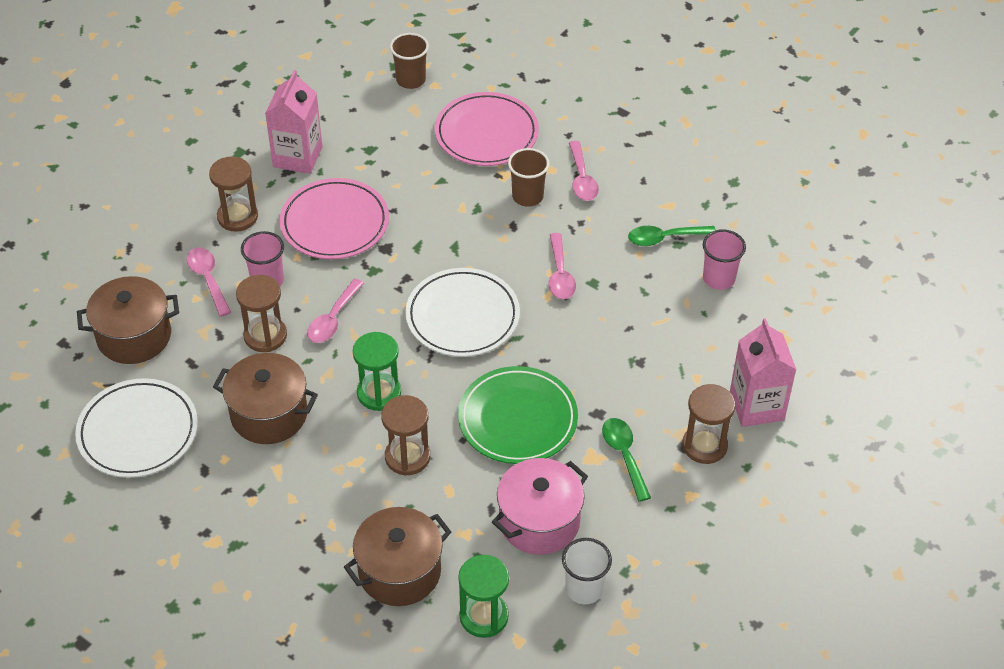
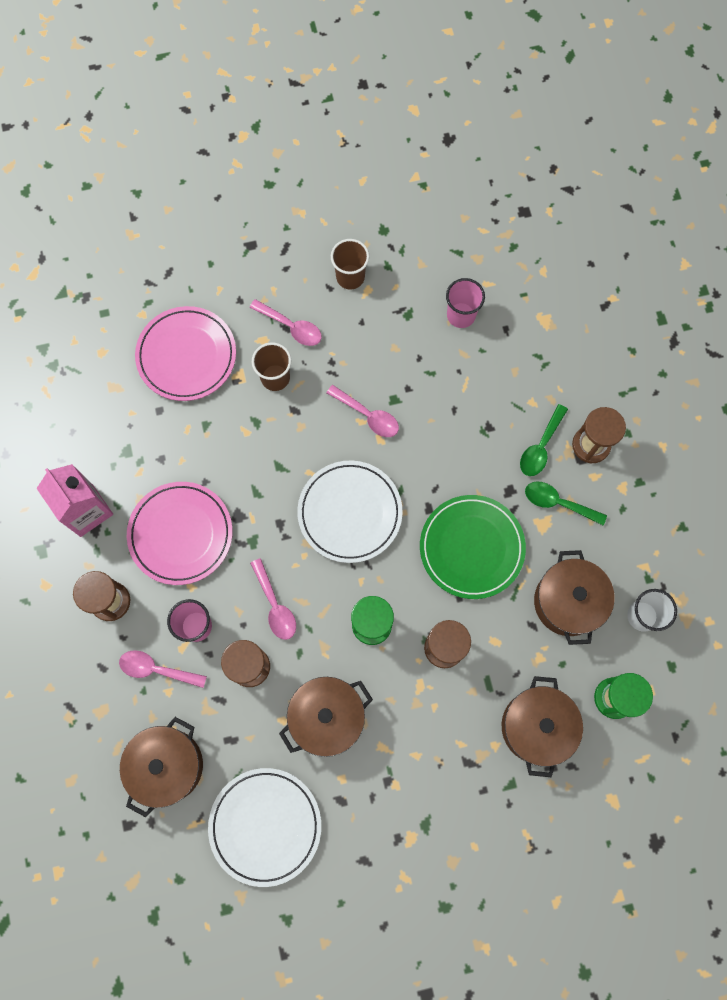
camera: 50 degrees left, 25 degrees up
(411, 80) = (80, 365): brown cup -> brown cup (350, 277)
(539, 522) = (567, 602): pink pot -> brown pot
(664, 238) = (395, 319): green spoon -> green spoon (540, 447)
(756, 406) = (586, 385): pink carton -> none

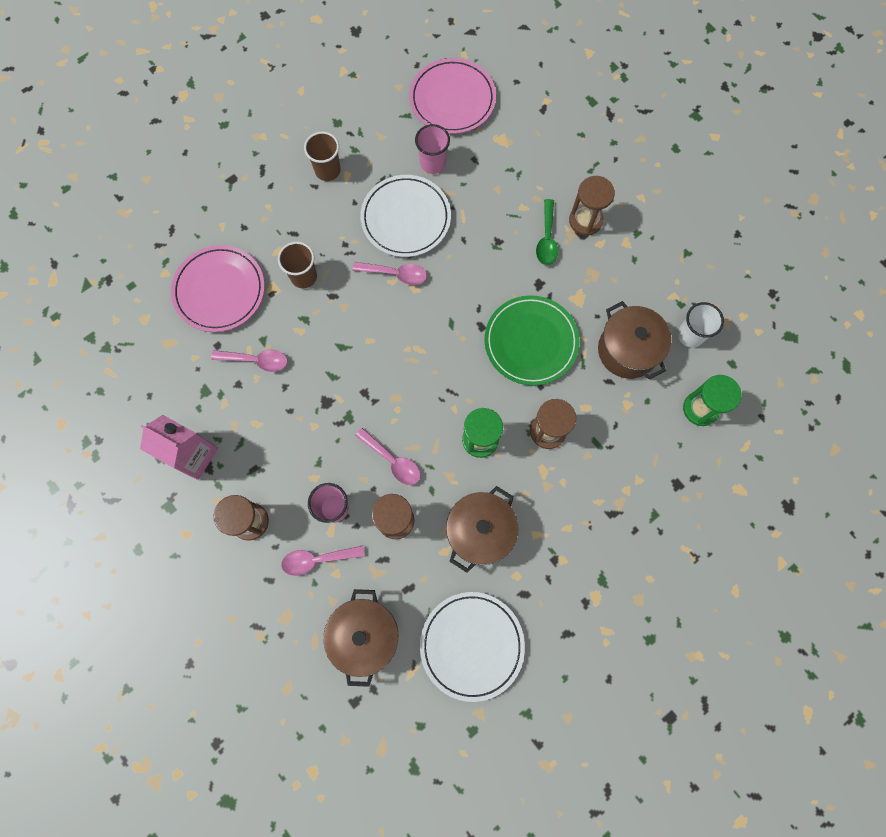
camera: 25 degrees left, 0 degrees up
(181, 534) = (284, 438): pink plate -> pink plate (452, 99)
(291, 327) = (297, 230): pink spoon -> pink spoon (256, 360)
(350, 512) = (418, 358): white plate -> white plate (406, 218)
(536, 726) = (651, 460): brown pot -> none
(558, 503) = (582, 276): green spoon -> none

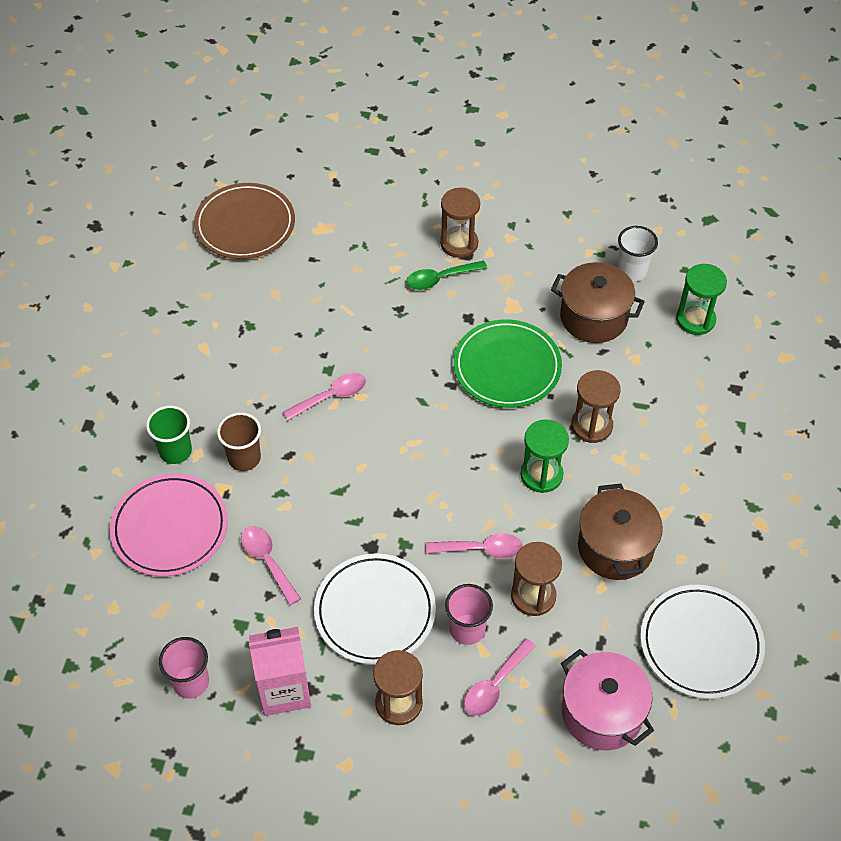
camera: 40 degrees left, 20 degrees down
(256, 360) = (267, 561): pink spoon -> pink spoon turned 90 degrees counterclockwise
(267, 239) = (175, 451): none -> green cup
(327, 170) = (180, 355): brown cup -> none
(365, 635) = (602, 712): brown pot -> pink pot
(406, 218) = (296, 346): white plate -> white plate (375, 611)
(433, 163) = (277, 286): pink cup -> pink cup (191, 682)
(452, 99) = (245, 225): pink plate -> brown plate
(547, 239) = (440, 279): green spoon -> green spoon turned 105 degrees clockwise

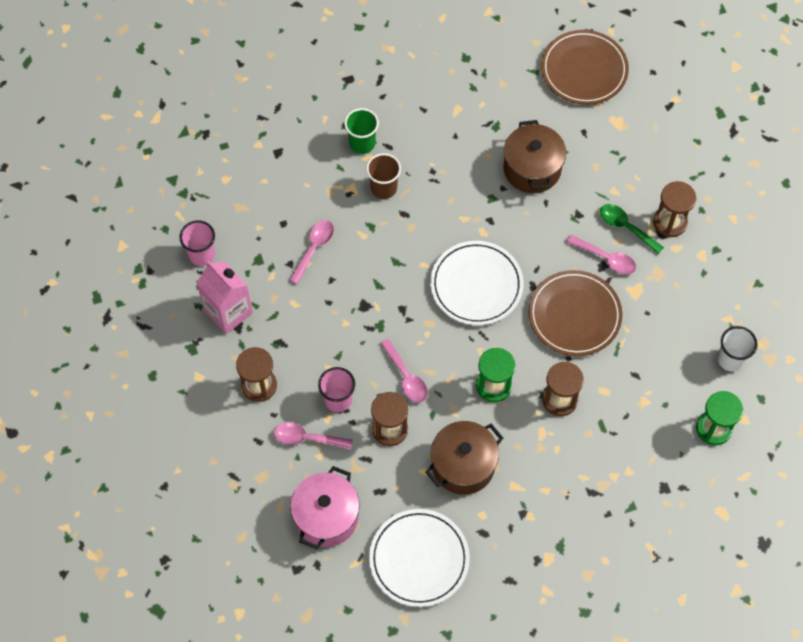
camera: 60 degrees right, 10 degrees up
(170, 528) = (302, 176): pink plate -> none
(331, 396) = (470, 213): pink spoon -> pink spoon (606, 258)
(375, 611) = (317, 335): white plate -> white plate (476, 285)
(507, 367) = (574, 315): green plate -> brown plate
(593, 317) = (664, 353): brown pot -> brown pot (532, 169)

